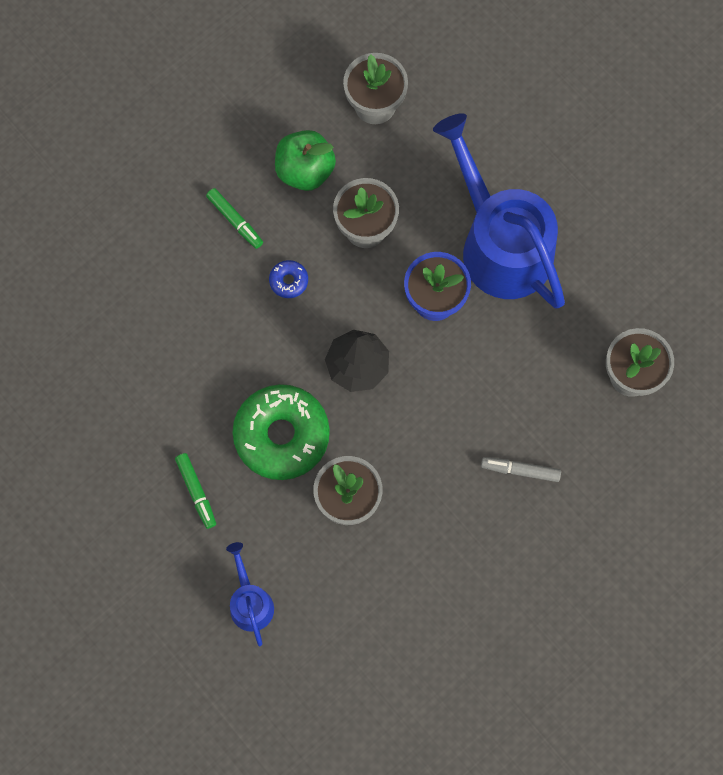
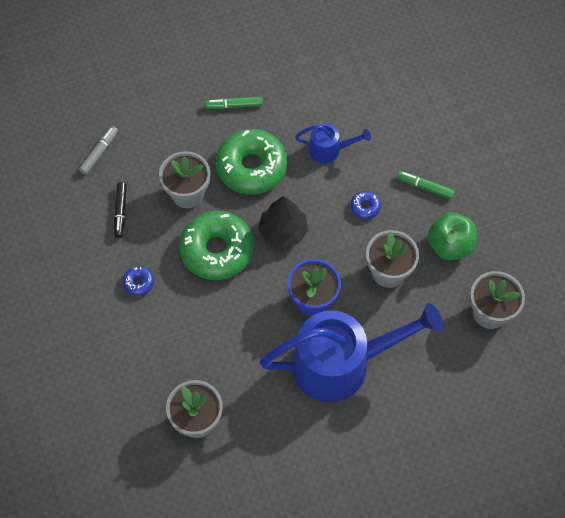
camera: 110 degrees right, 10 degrees down
(235, 220) = (425, 187): green marker -> green marker turned 45 degrees clockwise
(250, 601) = (146, 114): blue watering can -> blue watering can (329, 149)
(405, 574) = (120, 212): none -> black marker
(413, 434) = (217, 250): none -> green donut
(492, 511) = (139, 283): none -> blue donut
(520, 470) = (159, 313): grey marker -> grey marker (99, 152)

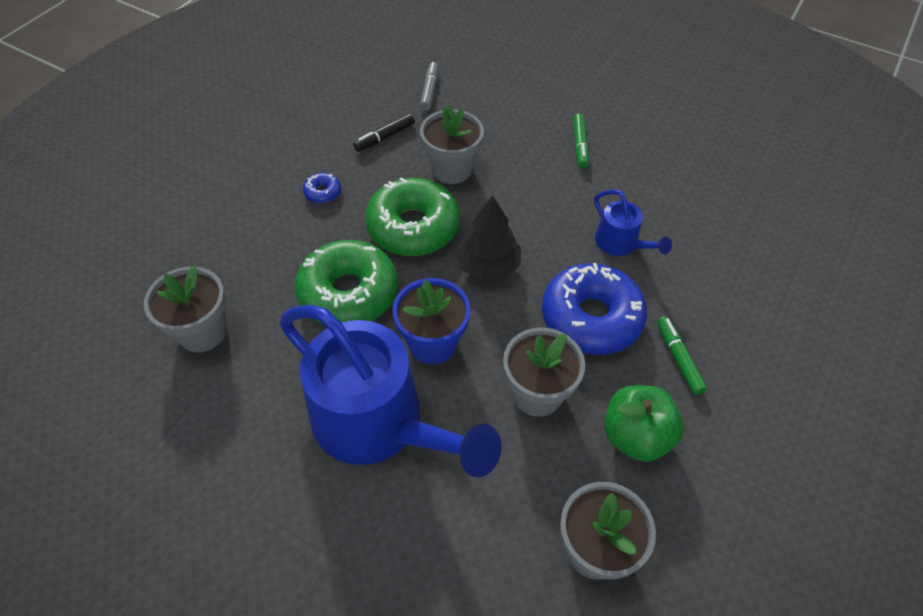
camera: 50 degrees right, 10 degrees down
(99, 152) = (429, 90): grey marker -> grey marker turned 75 degrees counterclockwise
(234, 105) = (579, 145): green marker -> green marker turned 135 degrees counterclockwise
(251, 167) = (530, 197): green donut -> green donut (348, 293)
(365, 207) = (591, 318): blue donut -> blue donut, size x2.39

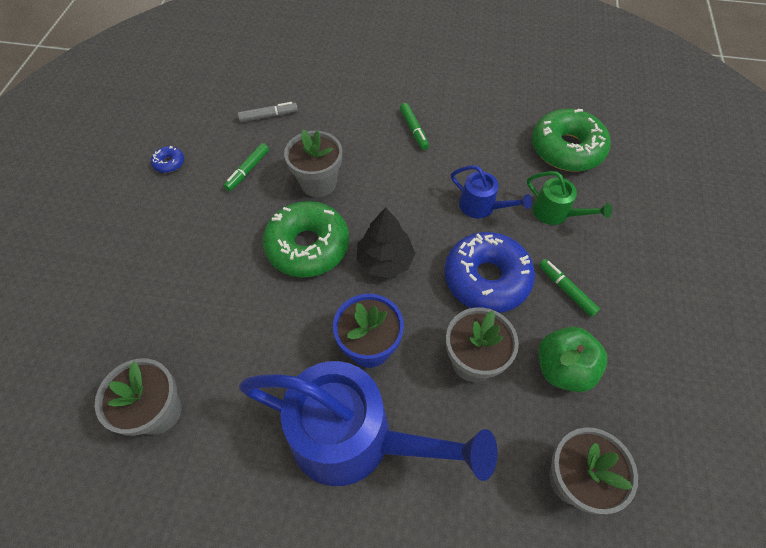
camera: 20 degrees left, 5 degrees up
(323, 192) = (214, 239): blue donut -> blue donut (169, 163)
(348, 293) = (277, 326): green donut -> green donut (566, 149)
(385, 137) = (248, 170): black marker -> green marker
(429, 90) = (268, 116): grey marker -> grey marker turned 90 degrees clockwise
(705, 276) = (556, 213): none -> green watering can

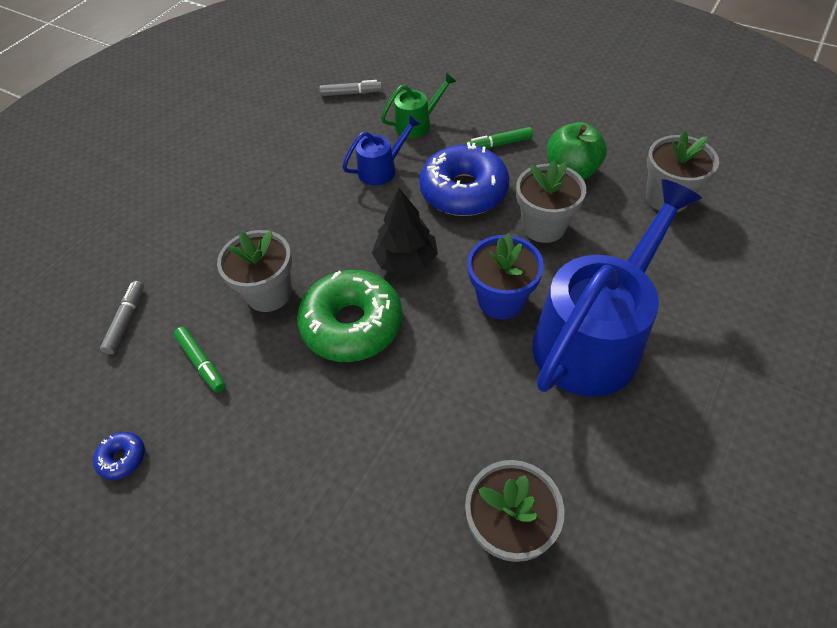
camera: 65 degrees left, 5 degrees down
(414, 130) = (251, 190): green marker -> none
(566, 149) = (351, 93): green donut -> grey marker

